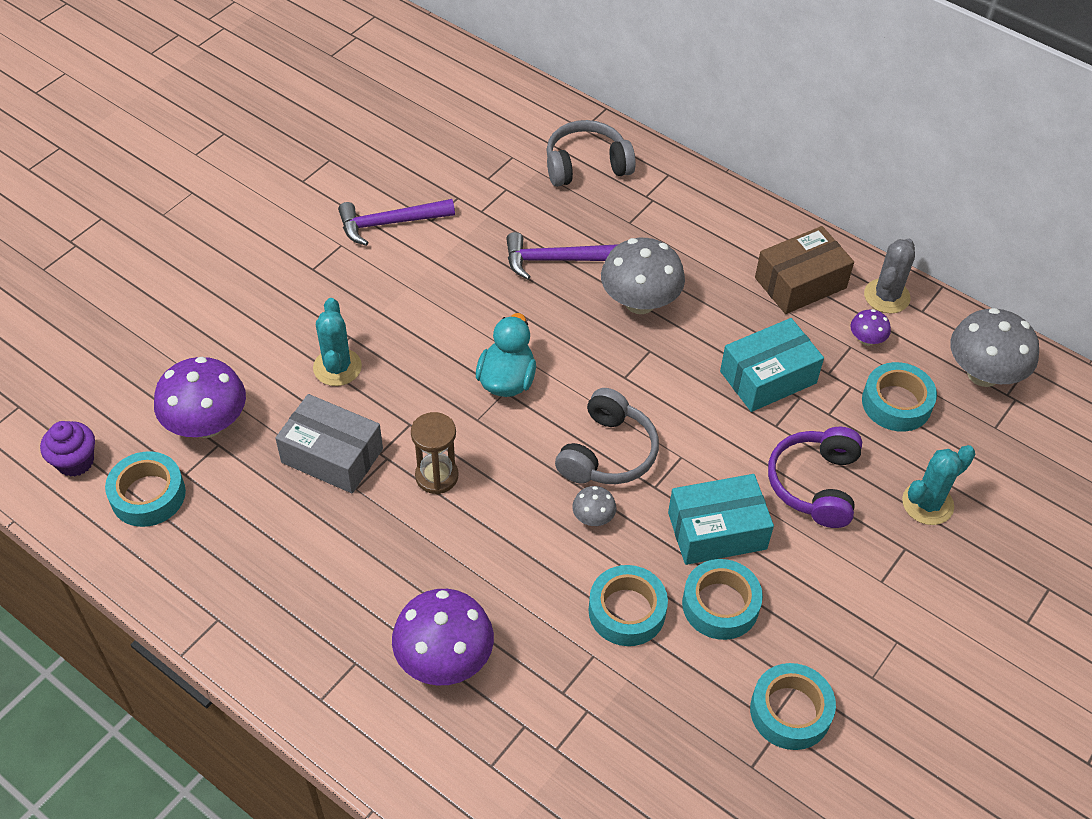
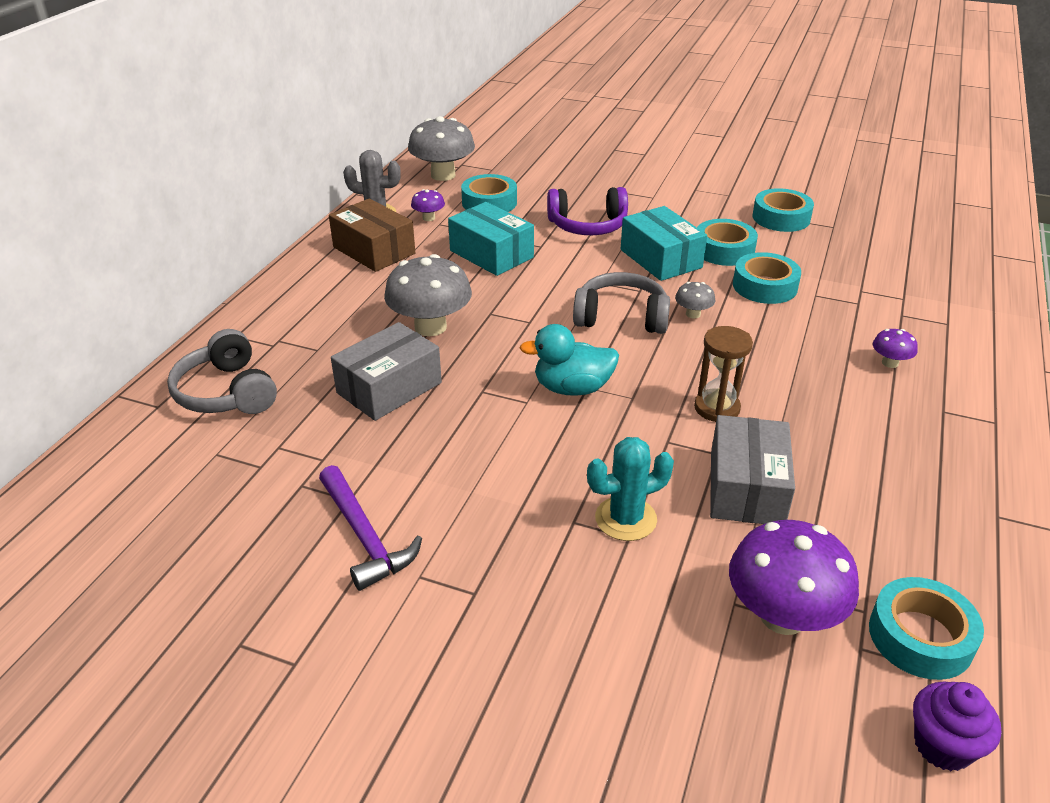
camera: 105 degrees left, 15 degrees down
(444, 659) = (890, 363): purple mushroom -> purple mushroom, size x0.47
(555, 260) = (389, 388): purple hammer -> grey box
(927, 503) = (575, 186): turquoise cactus -> none

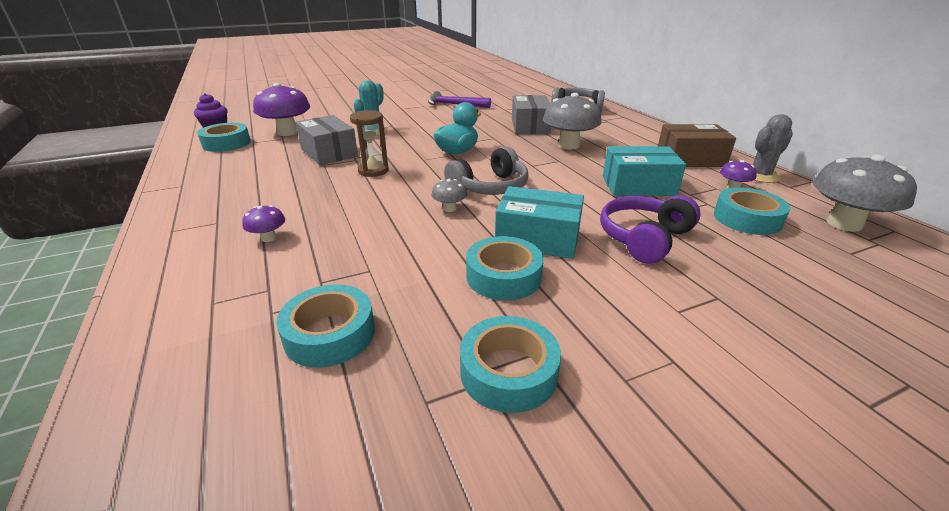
camera: 135 degrees right, 5 degrees down
(764, 286) = (423, 256): turquoise tape -> turquoise tape (330, 334)

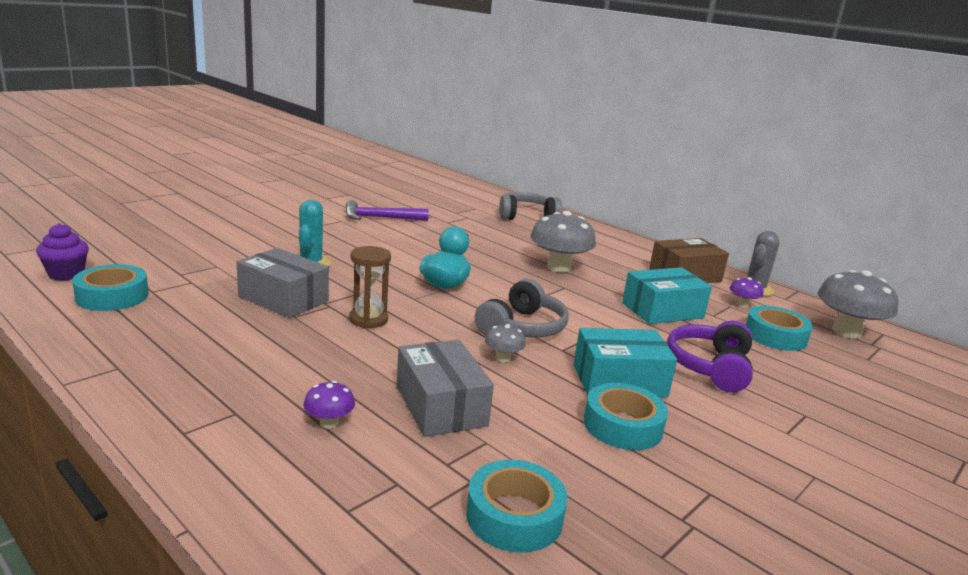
camera: 25 degrees left, 10 degrees down
(287, 132) = (189, 272): purple mushroom -> none
(508, 372) = (704, 514): turquoise tape -> none
(530, 126) = (497, 244): grey box -> grey box (441, 406)

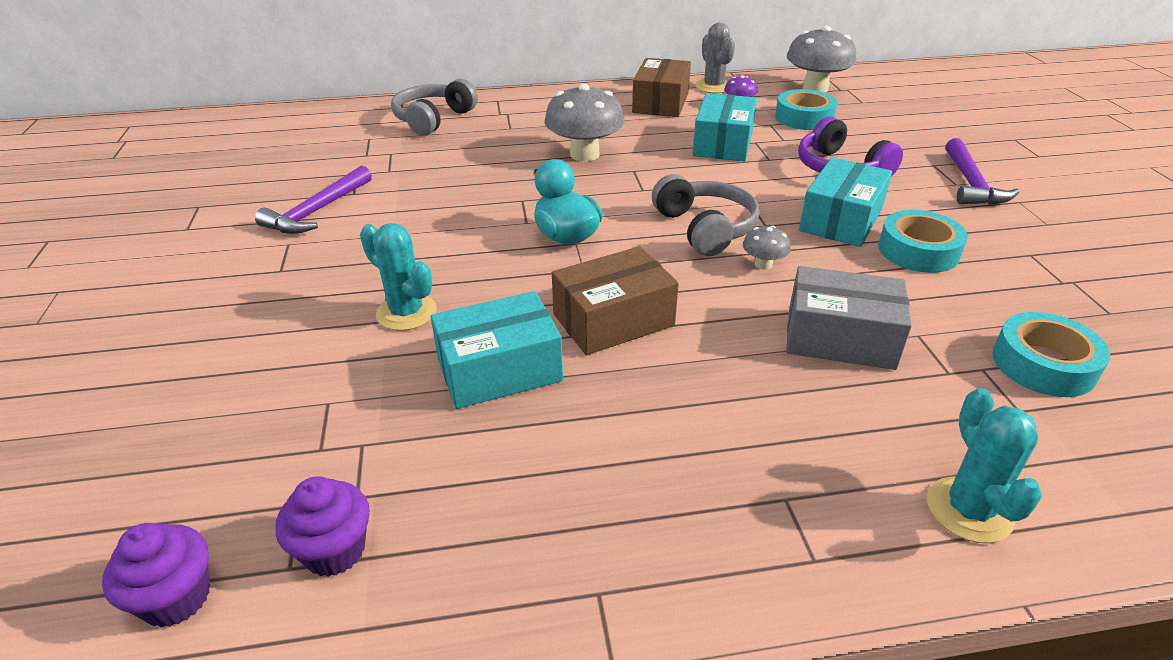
camera: 50 degrees left, 15 degrees up
(112, 296) = (334, 550): turquoise tape -> purple cupcake
(276, 492) = (969, 510): none -> turquoise cactus
(283, 299) = (499, 369): grey box -> turquoise box
(329, 423) = (841, 427): purple mushroom -> none
(368, 319) = (613, 320): brown hourglass -> brown box
(803, 441) = (971, 183): none -> purple hammer

